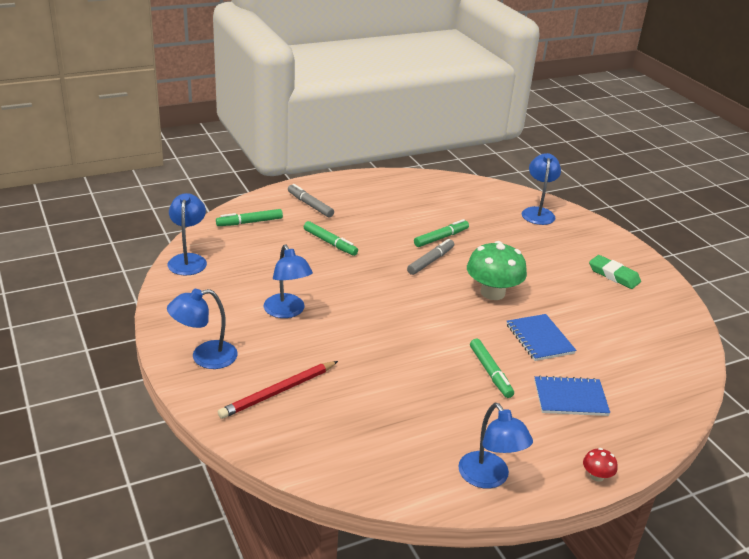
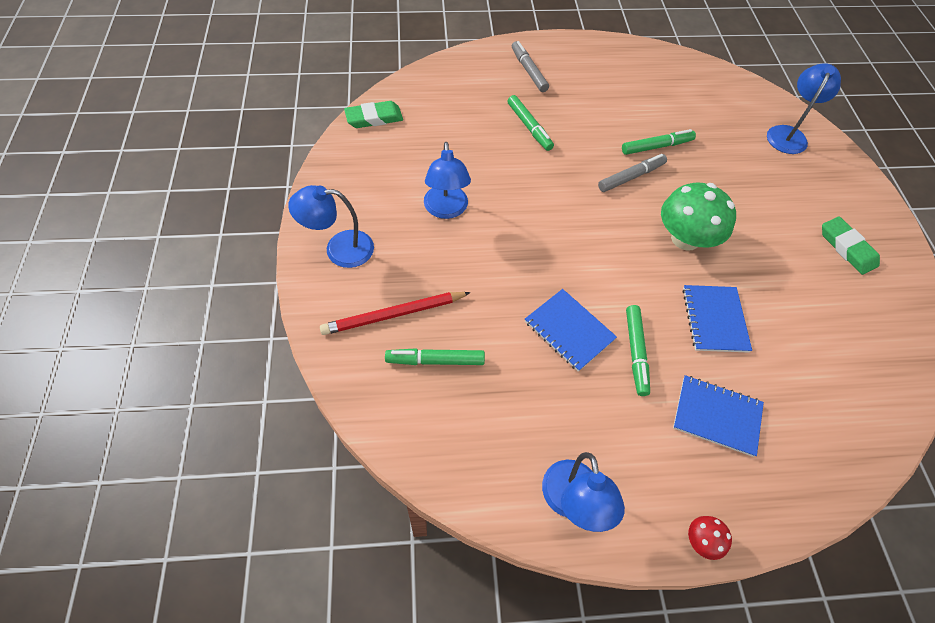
camera: 20 degrees right, 25 degrees up
(188, 260) = (374, 118): blue lamp -> green eraser
(249, 222) = (455, 81): green marker -> green marker (435, 360)
(431, 370) = (569, 330): none -> blue notebook

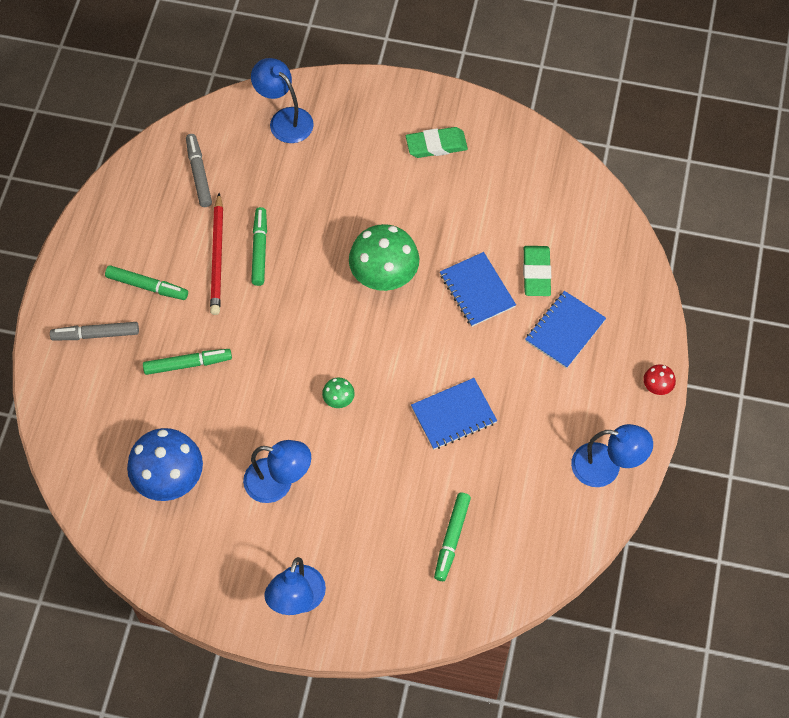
camera: 70 degrees left, 5 degrees up
(374, 118) = (114, 525): green eraser -> green eraser (536, 273)
(394, 315) = (392, 564): red pencil -> red pencil (218, 257)
(425, 139) = (169, 478): none -> blue mushroom
(543, 234) = (338, 399): none -> green mushroom
(631, 177) = (292, 291): grey marker -> grey marker (199, 174)
(635, 352) = (491, 368): green marker -> green marker (147, 286)
(714, 319) = (477, 290): blue notebook -> blue notebook turned 45 degrees clockwise

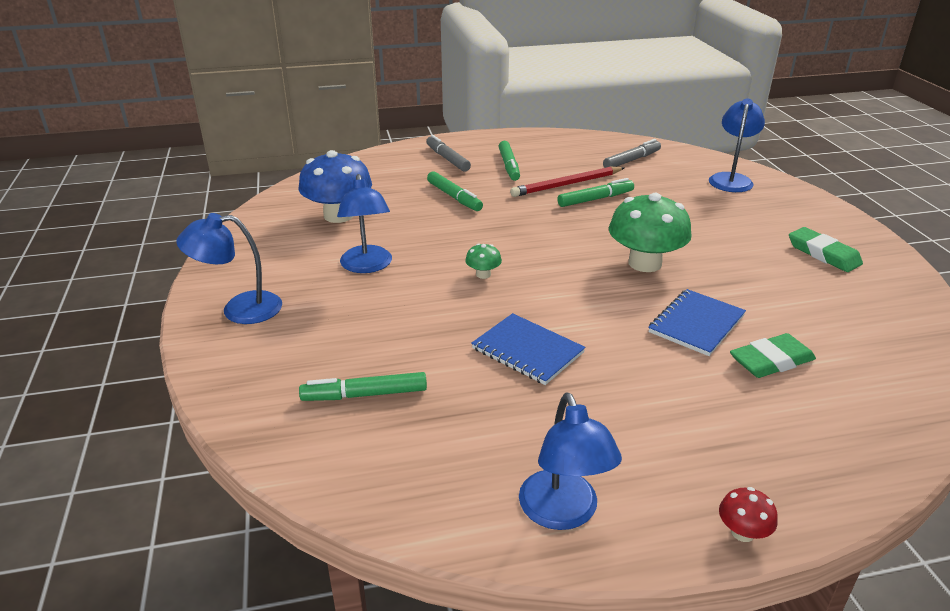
camera: 65 degrees right, 30 degrees down
(565, 330) = (724, 407): blue notebook -> none

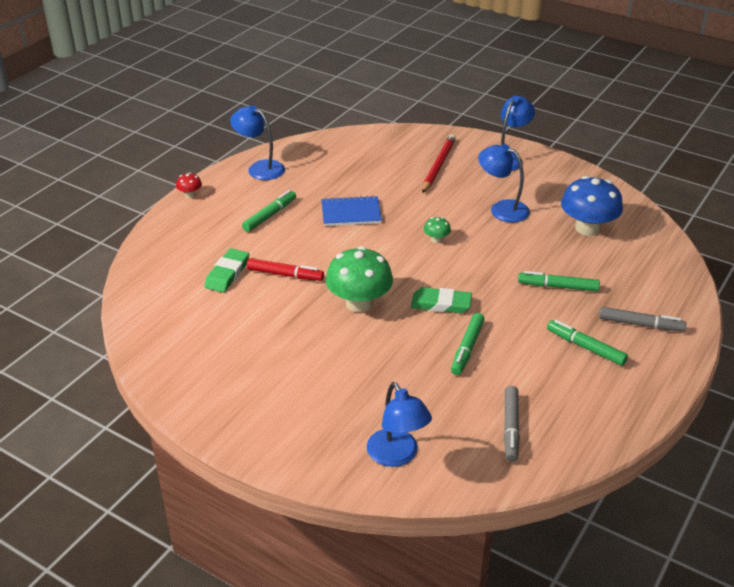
camera: 135 degrees right, 5 degrees up
(364, 394) = (388, 161): green marker -> green marker (270, 215)
(567, 185) = (510, 353): red pencil -> red pencil (438, 165)
(696, 324) = (285, 275): blue notebook -> red marker
(823, 254) = (249, 388): green eraser -> green eraser (441, 304)

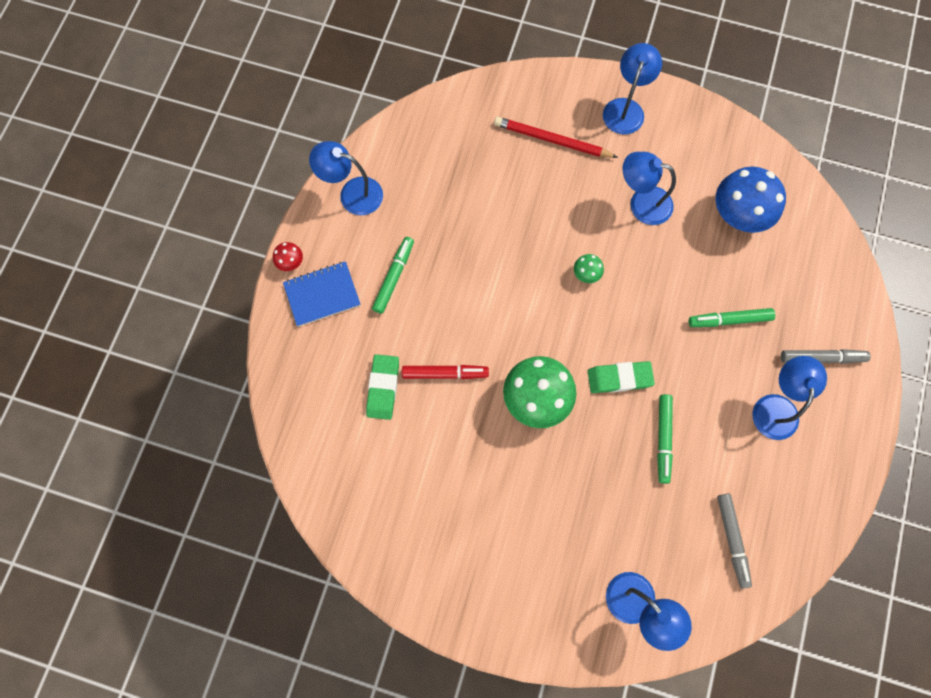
camera: 15 degrees left, 35 degrees up
(351, 213) = (481, 251): blue notebook -> blue notebook (322, 294)
(438, 165) = (552, 140): red pencil -> red pencil turned 75 degrees counterclockwise
(585, 347) = (776, 406): green marker -> blue lamp

